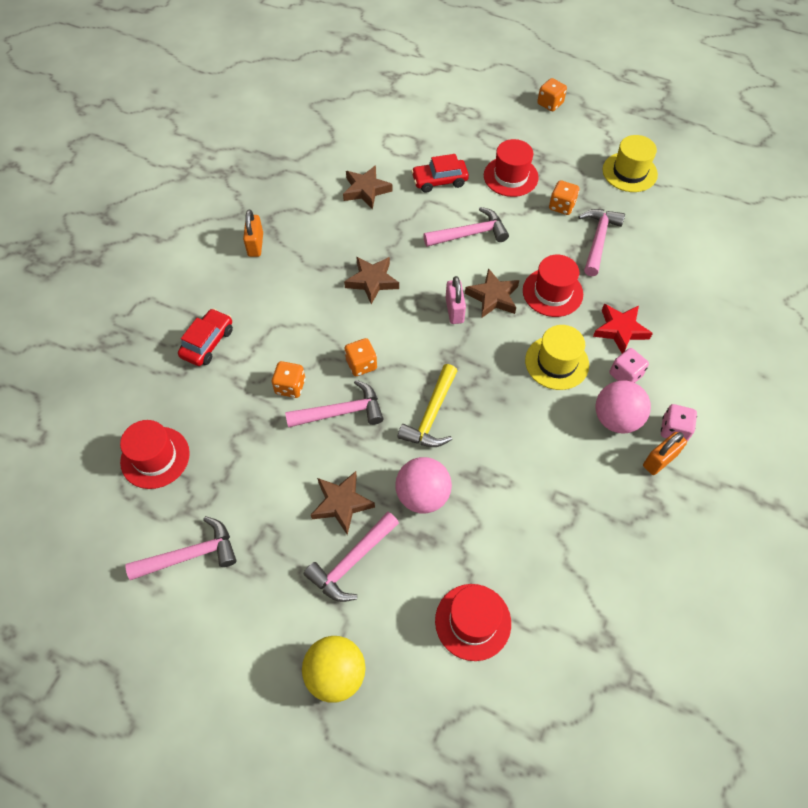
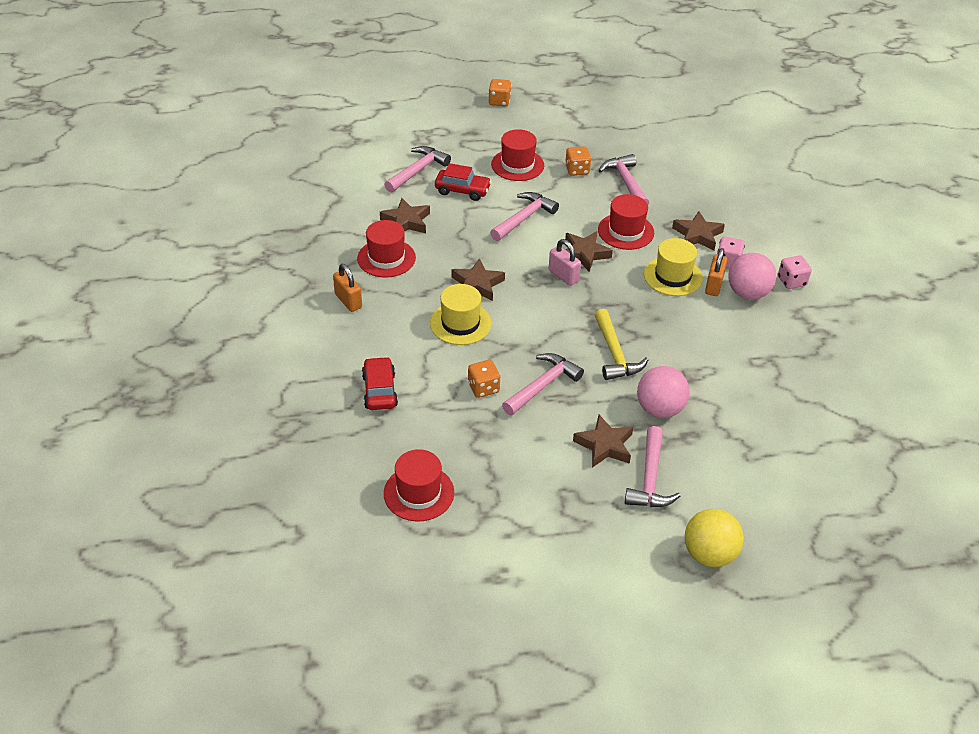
camera: 35 degrees left, 15 degrees down
(190, 555) = (519, 542): pink hammer -> pink hammer (417, 171)
(361, 364) = (526, 346): orange dice -> none
(439, 181) = (462, 190): red car -> red car turned 120 degrees counterclockwise
(473, 621) = (771, 468): red hat -> red hat (386, 258)
(620, 330) = (697, 235): red star -> brown star
(629, 172) = (606, 127): yellow hat -> yellow hat (460, 323)
(660, 460) = (800, 305): orange padlock -> orange padlock (714, 285)

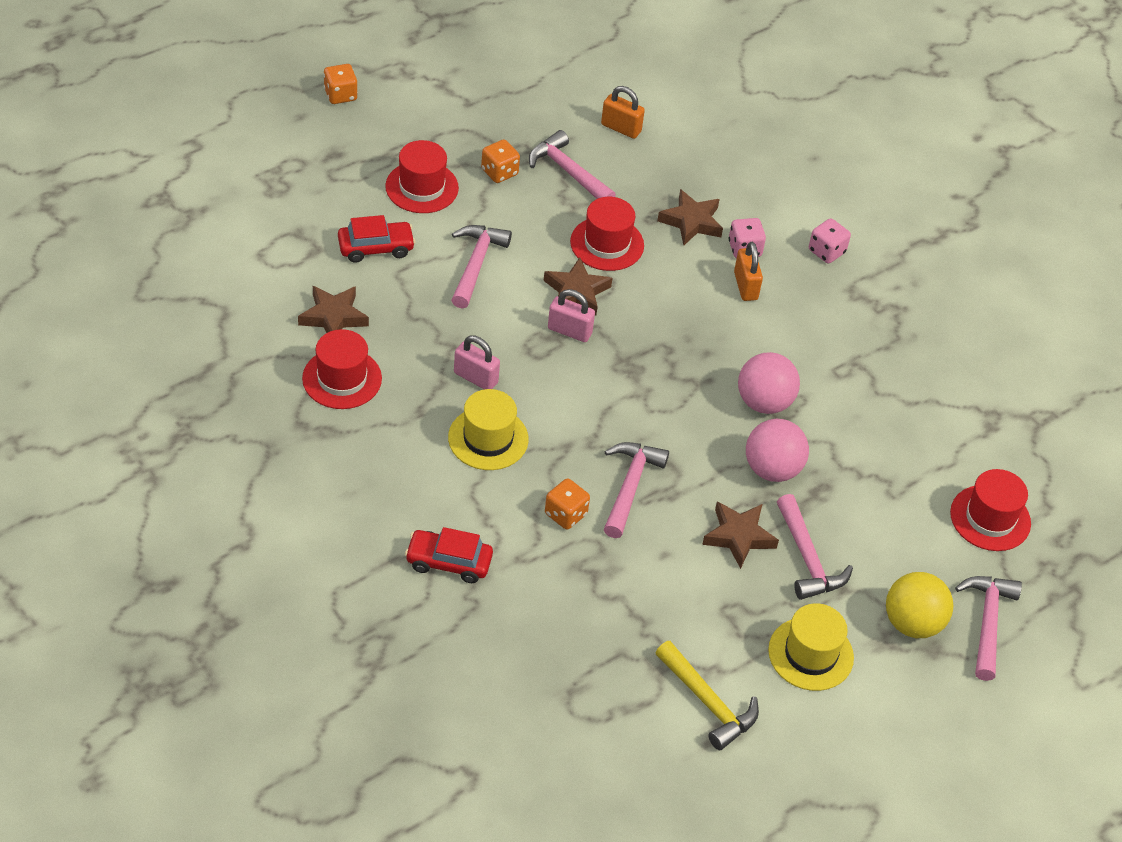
camera: 30 degrees left, 5 degrees up
(348, 301) = (333, 455): orange padlock -> orange padlock (621, 128)
(379, 390) = (448, 562): red car -> red car turned 45 degrees counterclockwise
(417, 171) = (300, 236): pink hammer -> pink hammer (987, 623)
(419, 493) = (573, 673): red hat -> red hat (990, 518)
(477, 284) = (476, 378): brown star -> pink padlock
(615, 354) = (686, 416): yellow hammer -> yellow hammer (708, 702)
(673, 276) = (694, 289): yellow hat -> yellow hat (810, 654)
(748, 293) = (787, 284): pink ball -> pink ball (764, 402)

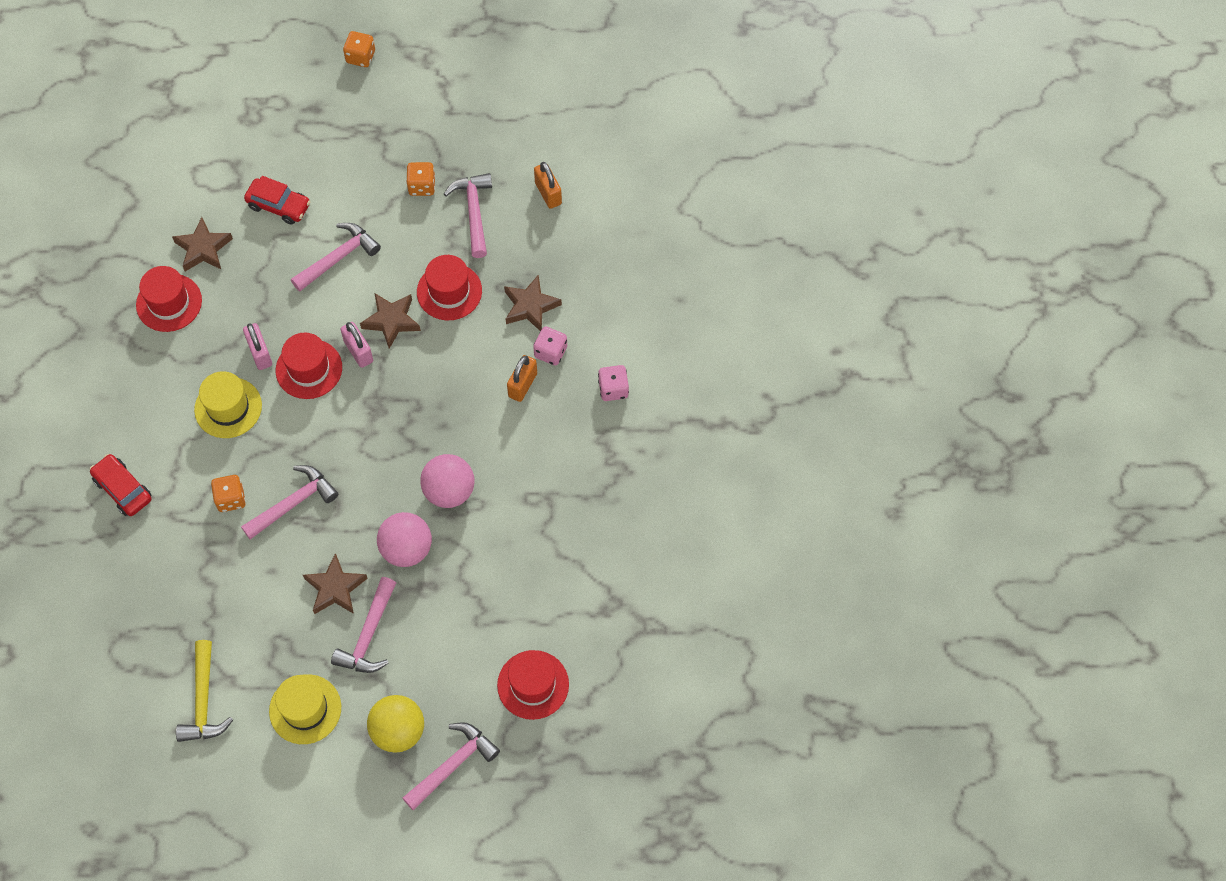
camera: 40 degrees right, 15 degrees up
(422, 187) = (354, 170): red hat -> red hat (309, 369)

